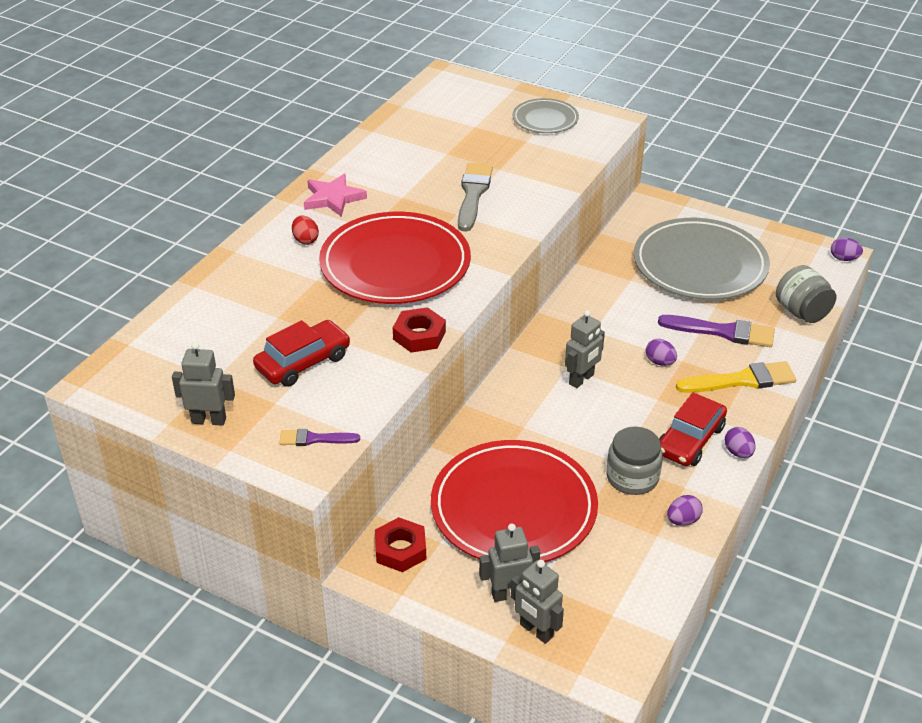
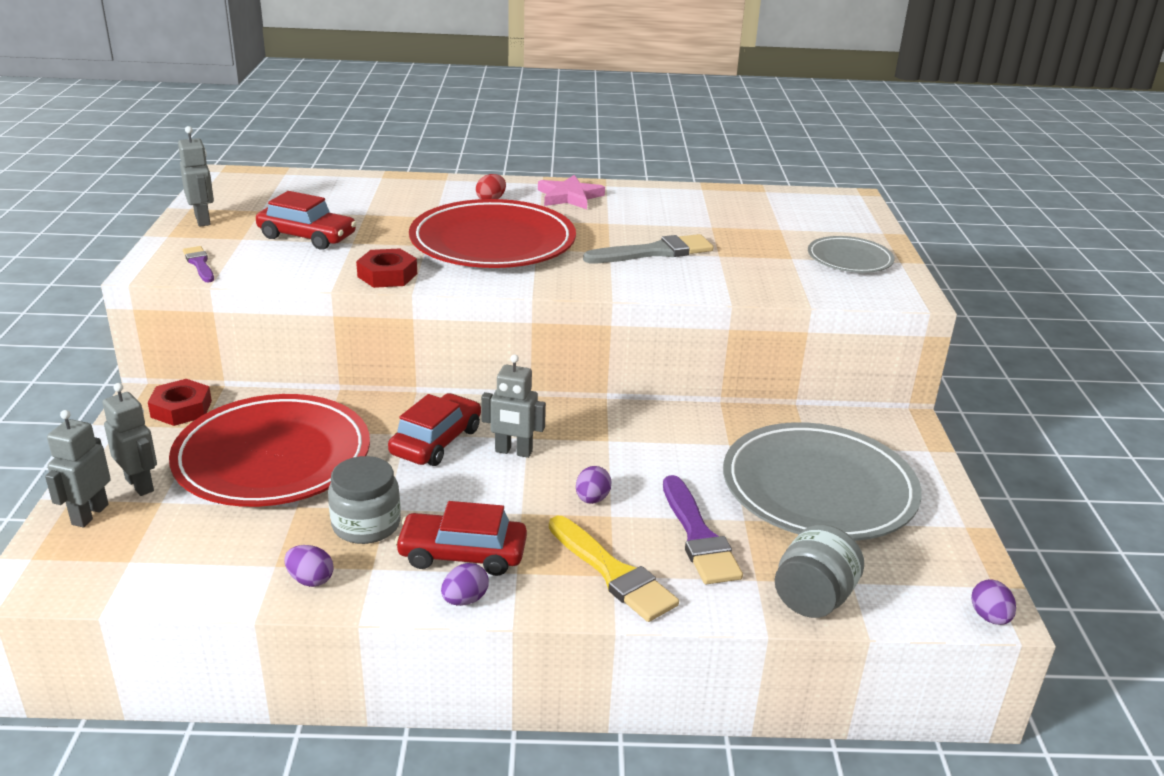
camera: 60 degrees right, 10 degrees down
(545, 413) = (436, 441): none -> red car

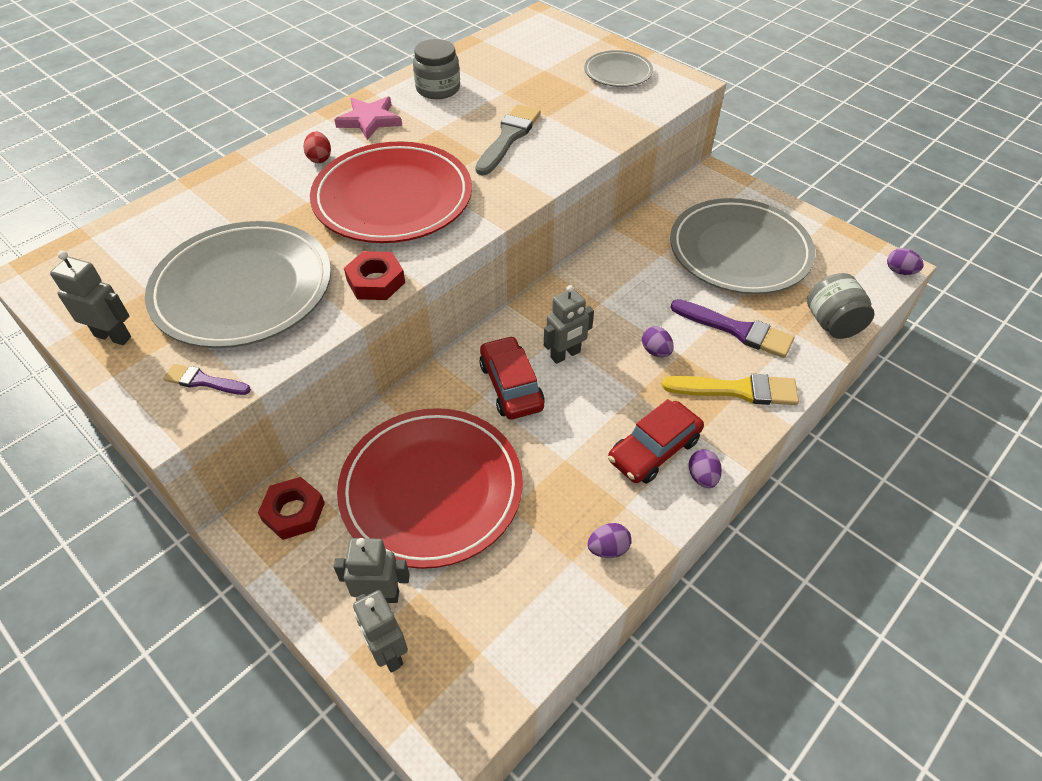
camera: 45 degrees left, 20 degrees up
(307, 237) = (243, 289): red car -> grey plate
(366, 524) = (573, 481): grey jar -> grey jar (438, 89)

